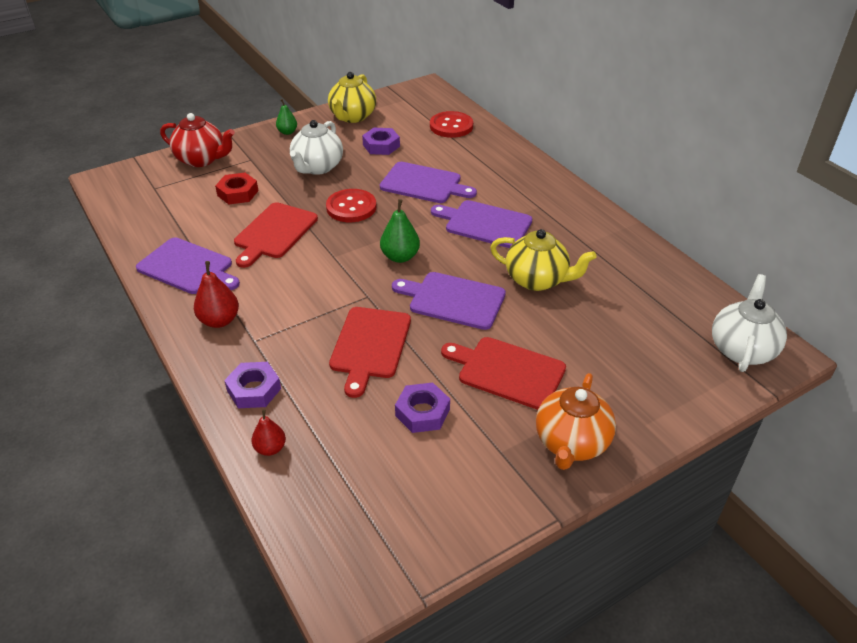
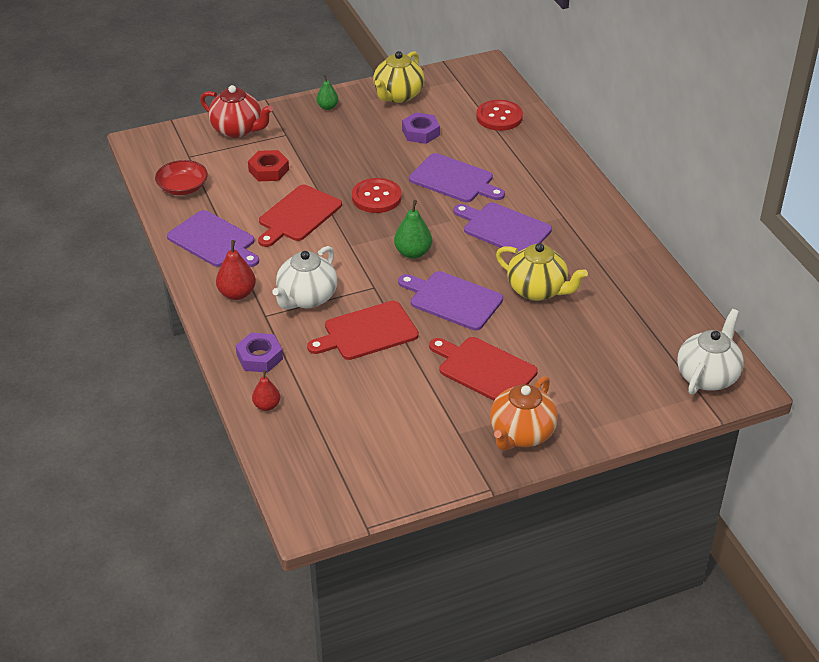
camera: 10 degrees right, 0 degrees up
(150, 218) = (183, 187): none -> red bowl
(317, 167) = (351, 150): white teapot -> white teapot (306, 298)
(370, 346) = (367, 332): red cutting board -> red cutting board turned 45 degrees clockwise
(422, 412) = (400, 393): purple nut -> none

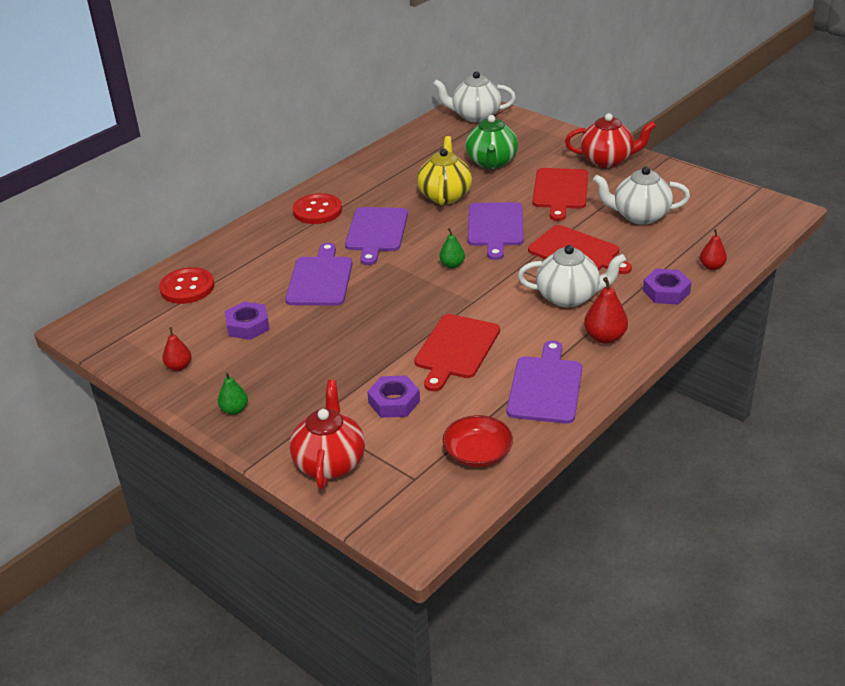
camera: 115 degrees left, 5 degrees down
(268, 170) = (394, 402): red nut -> purple nut
(298, 215) = (456, 349): red cutting board -> red cutting board turned 105 degrees clockwise
(376, 197) = (385, 313): red button -> red button (317, 211)
(391, 402) = (639, 216): none -> white teapot
(398, 95) = (179, 366): yellow teapot -> red pear
(413, 253) = (452, 265): green pear -> green pear, size x0.66
(521, 434) = (607, 160): orange teapot -> red teapot
(583, 346) = (491, 162): none -> green teapot

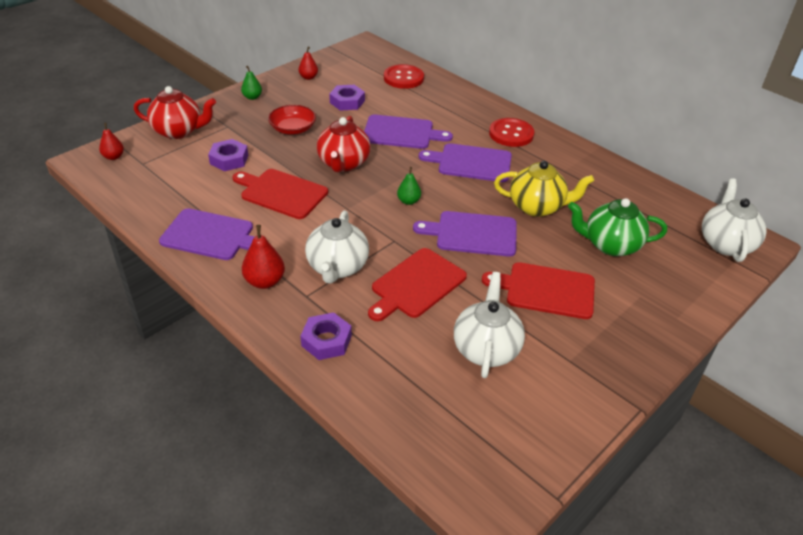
camera: 90 degrees right, 5 degrees up
(478, 453) = (151, 193): red bowl -> red bowl (293, 129)
(607, 160) = (624, 343): red teapot -> red teapot (343, 163)
(712, 266) = (365, 391): red pear -> red pear (113, 157)

